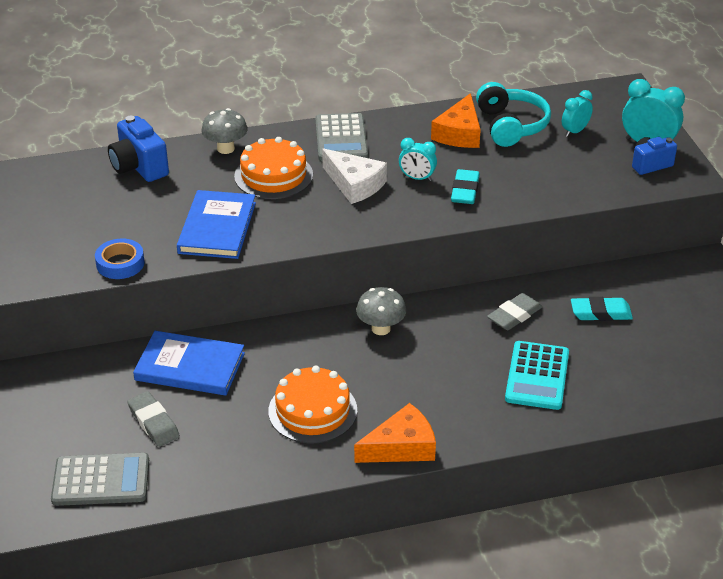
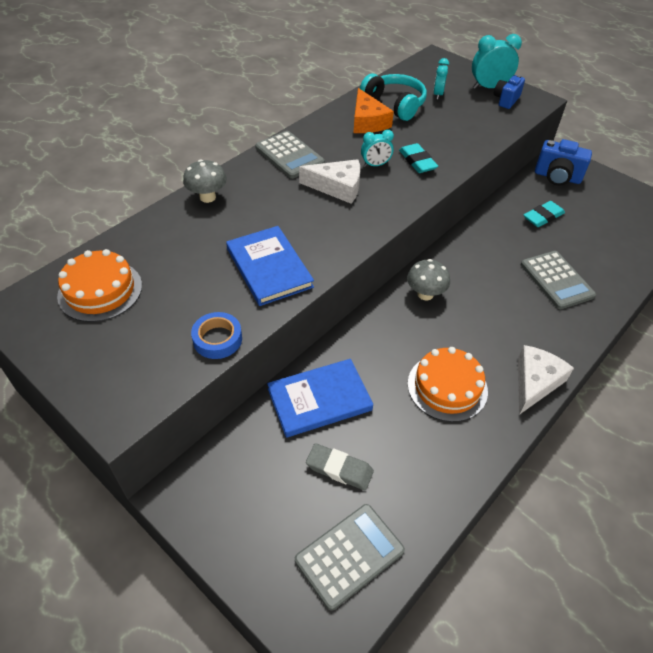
camera: 35 degrees left, 10 degrees up
(139, 167) = (148, 242): blue camera -> blue camera (557, 177)
(273, 175) = (269, 204): orange cake -> orange cake (100, 290)
(401, 447) = (535, 382): orange cheese -> white cheese
(514, 315) = (497, 242): grey eraser -> none
(537, 376) = (556, 280): turquoise calculator -> grey calculator

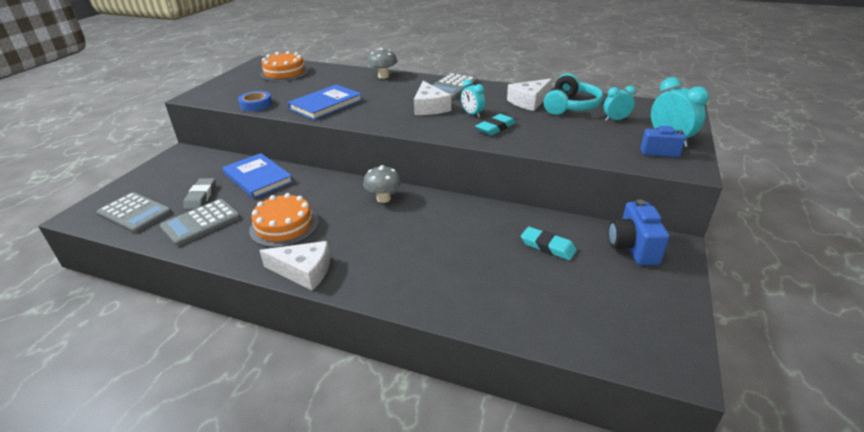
camera: 70 degrees right, 15 degrees down
(367, 122) = (529, 101): orange cheese -> white cheese
(556, 280) = (451, 268): grey calculator -> grey calculator (201, 222)

